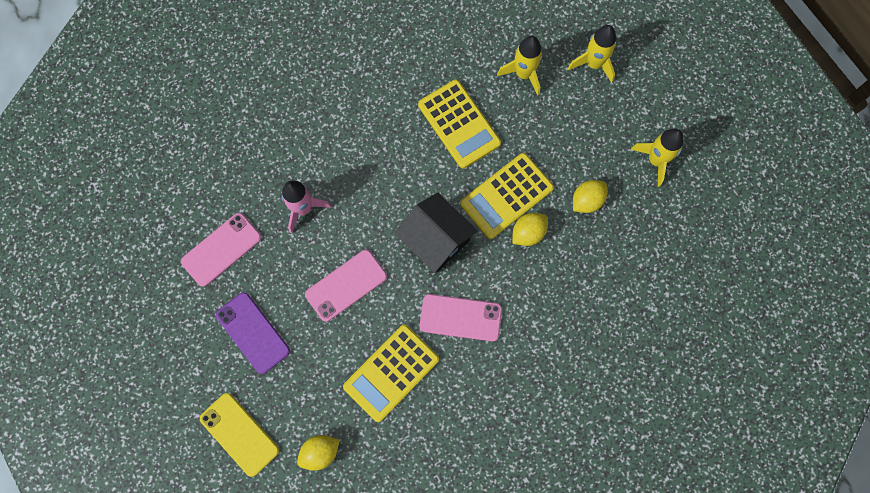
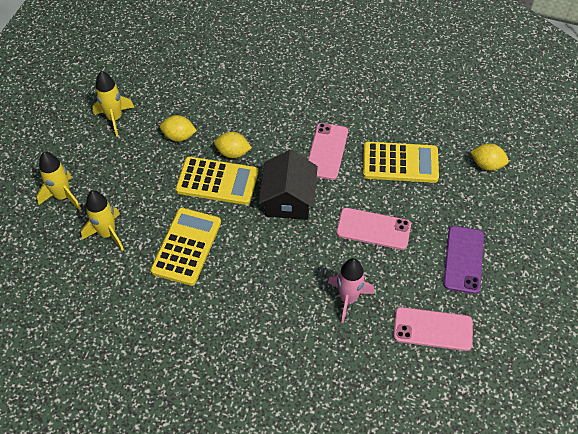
camera: 130 degrees left, 20 degrees down
(239, 434) = (529, 215): yellow phone -> none
(460, 317) = (327, 151): pink phone -> pink phone turned 45 degrees clockwise

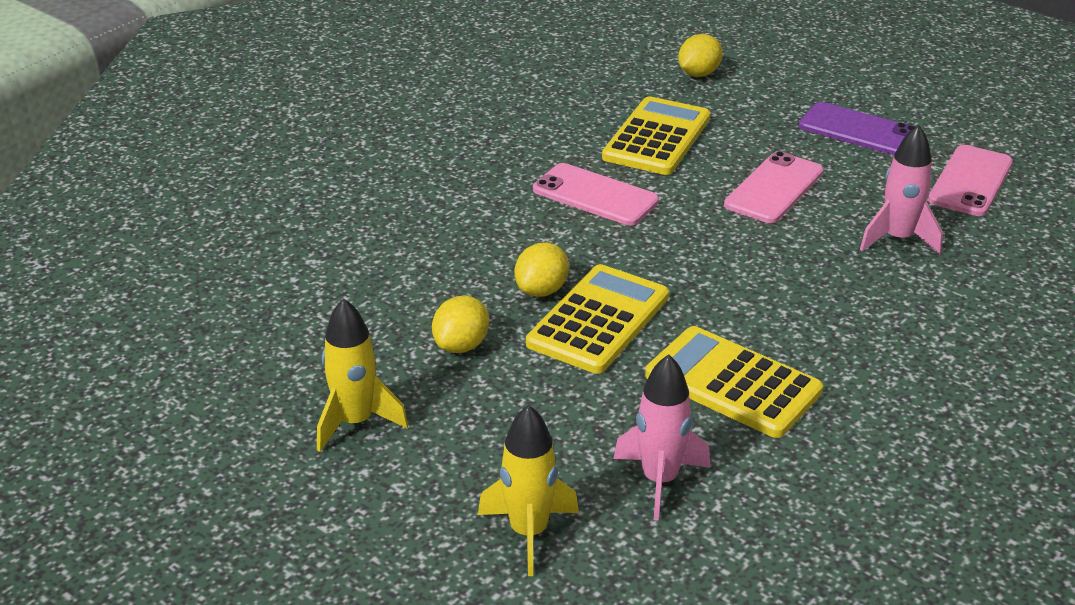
camera: 70 degrees left, 20 degrees down
(108, 234) = (660, 480): yellow rocket -> pink rocket
(288, 200) = (679, 253): black house -> none

